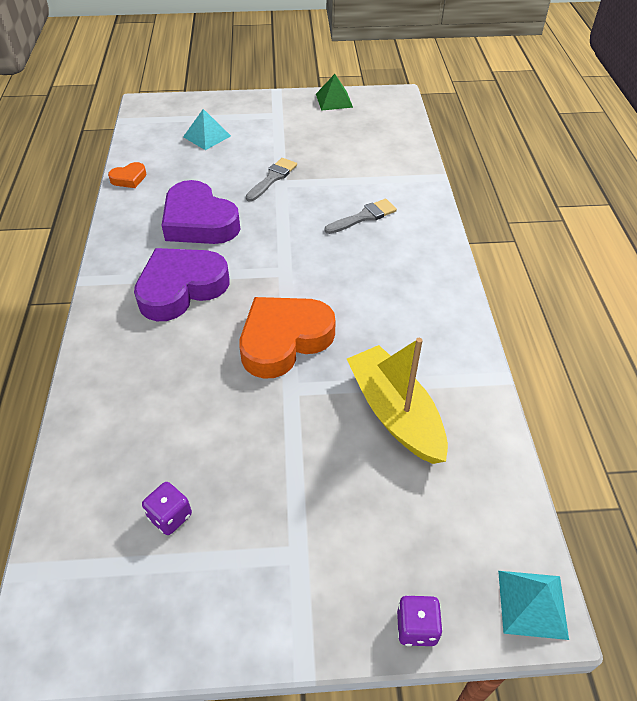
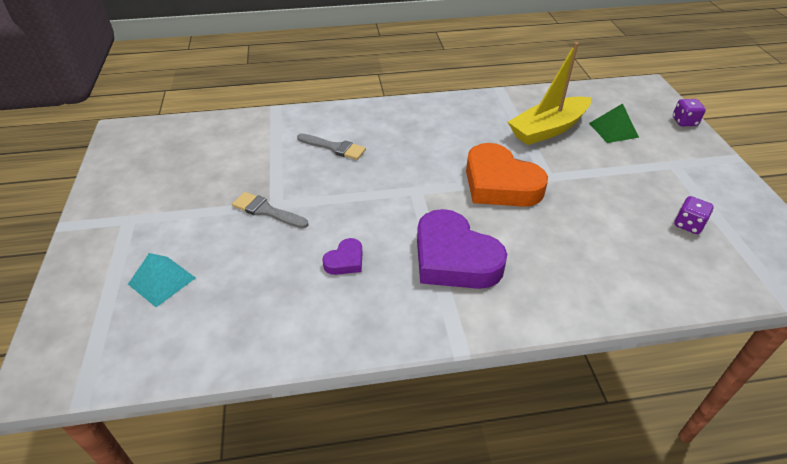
camera: 95 degrees left, 5 degrees down
(129, 178) = (252, 349): orange heart -> none
(199, 221) = (345, 261): purple heart -> purple heart, size x0.45
(334, 100) = (112, 175): green pyramid -> green pyramid (613, 130)
(364, 217) = (334, 147): grey brush -> grey brush turned 150 degrees clockwise
(532, 604) = (645, 88): turquoise pyramid -> none

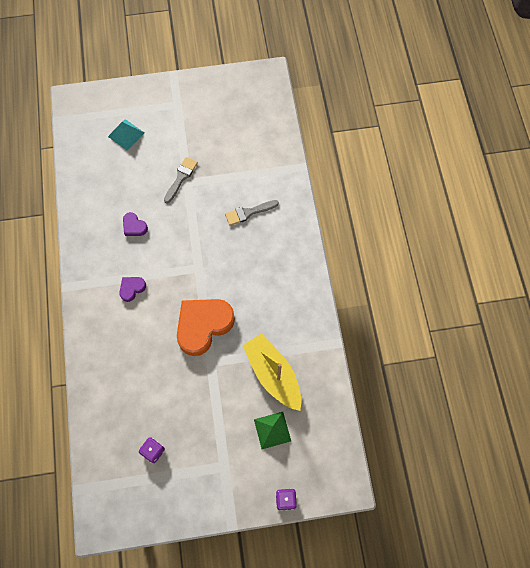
camera: 90 degrees right, 25 degrees up
(334, 147) = (248, 212): grey brush -> grey brush turned 45 degrees clockwise
(454, 258) = (132, 288): purple heart -> purple heart, size x0.45

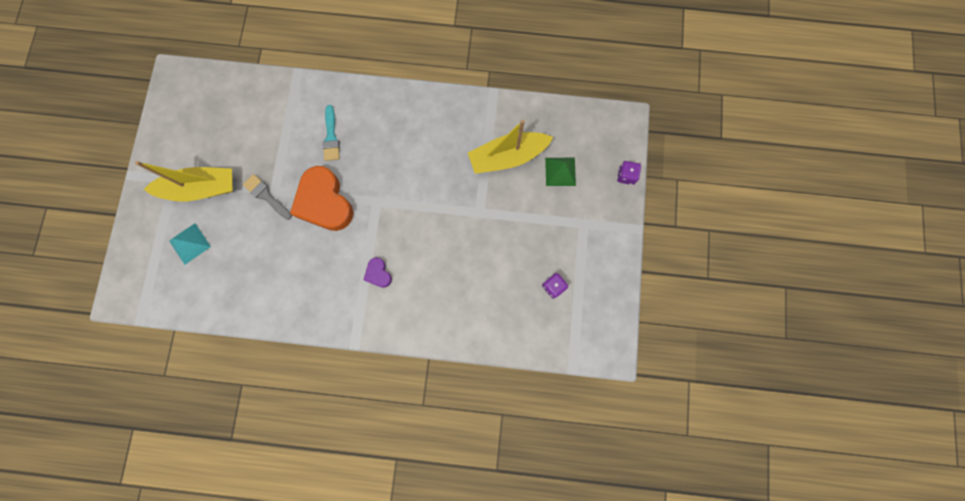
camera: 75 degrees left, 10 degrees up
(134, 226) = (307, 257): purple heart -> none
(175, 127) = (201, 188): none -> yellow boat
(203, 326) = (440, 210): orange heart -> orange heart (324, 202)
(248, 212) = (331, 137): grey brush -> turquoise brush

